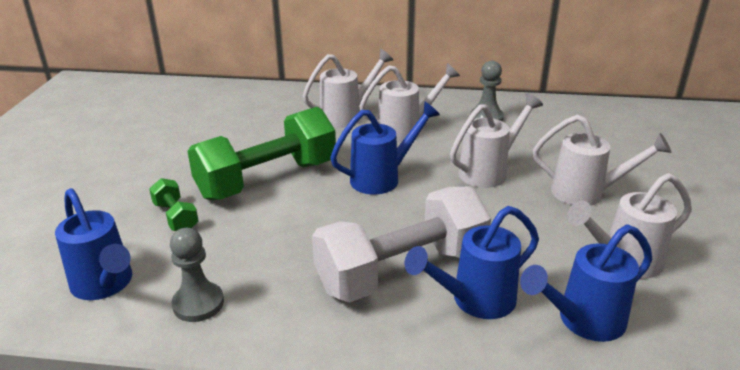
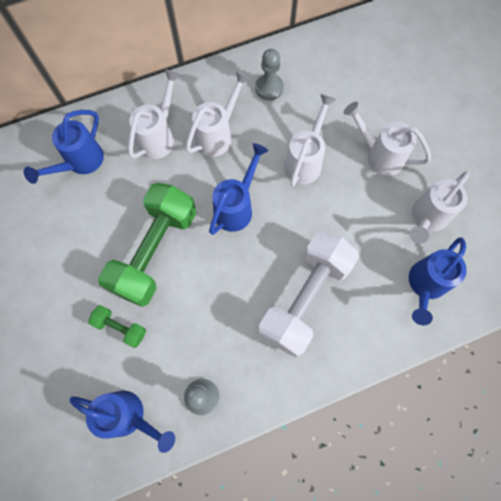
camera: 30 degrees left, 40 degrees up
(474, 301) = (360, 301): blue watering can -> blue watering can (80, 163)
(587, 193) = (379, 155): white watering can -> white watering can turned 135 degrees counterclockwise

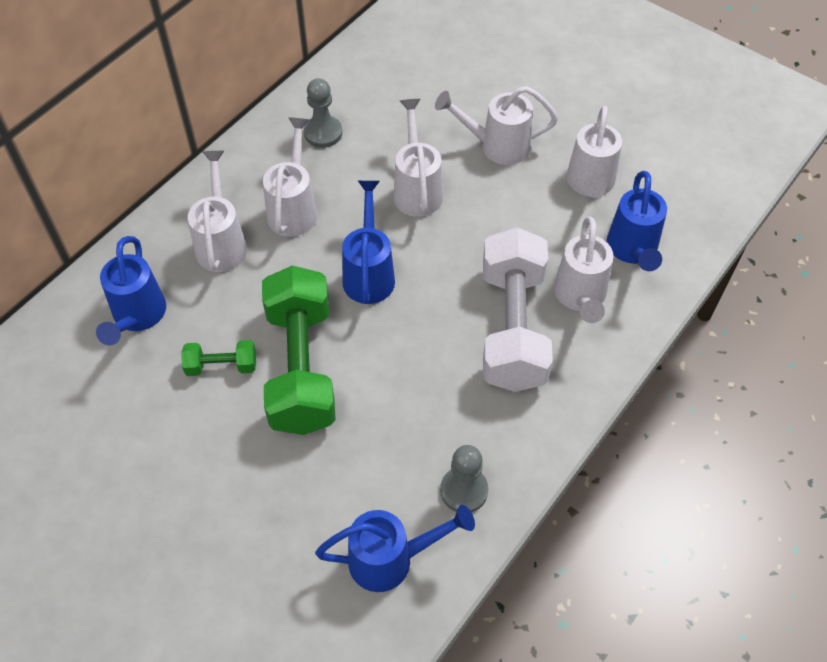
camera: 30 degrees left, 15 degrees down
(120, 328) = (314, 471): green dumbbell -> green dumbbell (221, 366)
(365, 301) = (580, 297): none -> white watering can

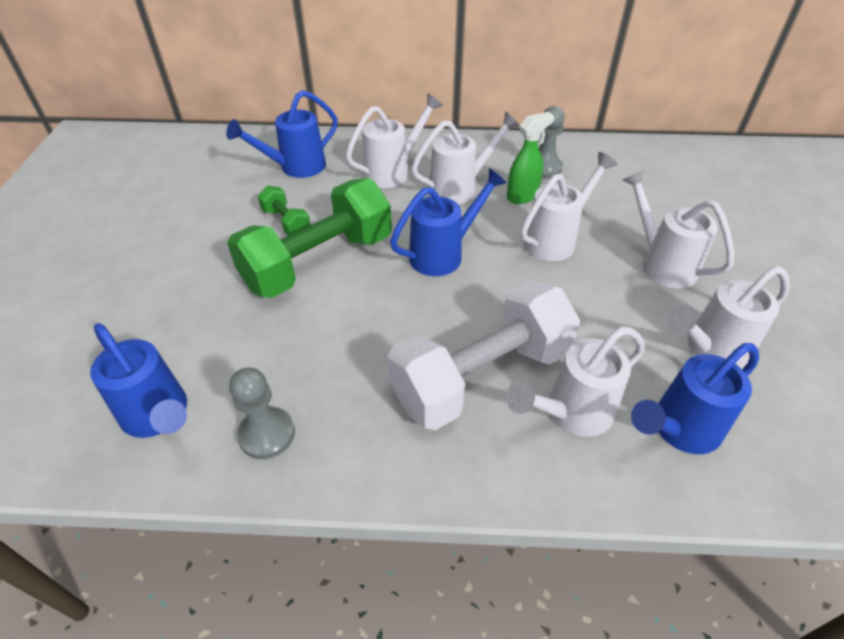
camera: 55 degrees right, 10 degrees down
(346, 173) = (522, 196): none -> green spray bottle

